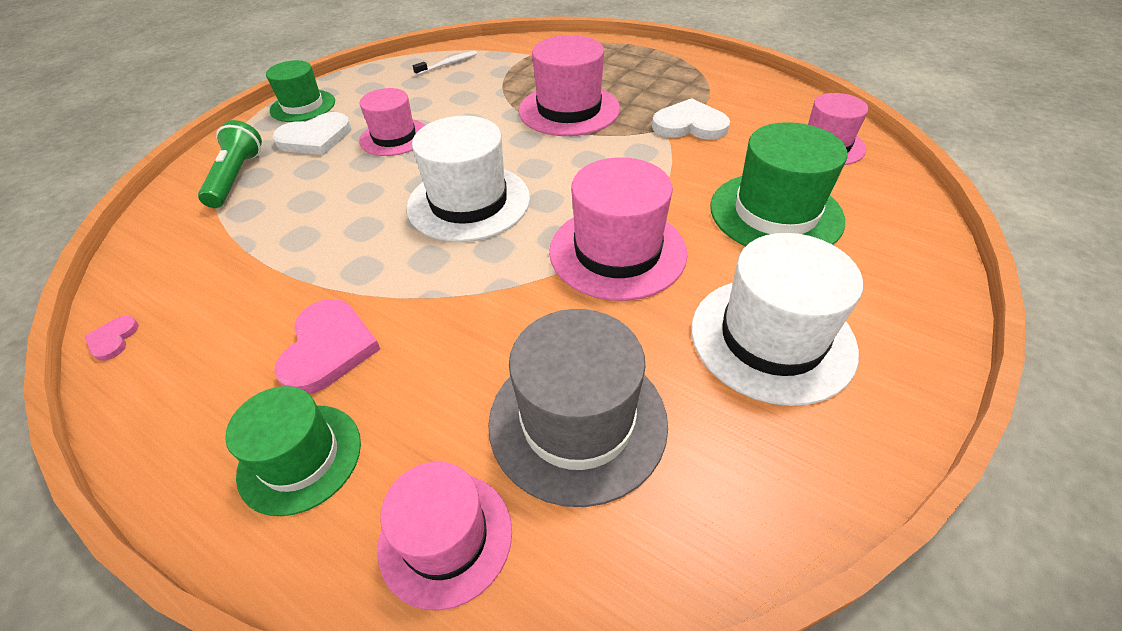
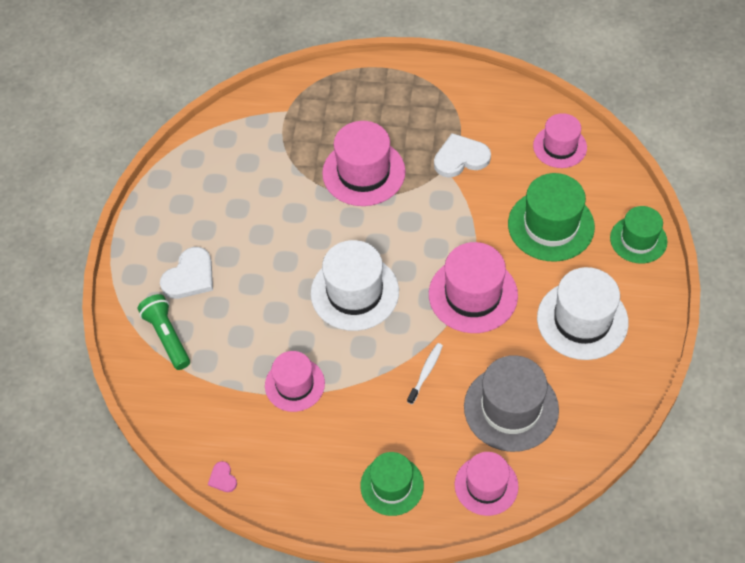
camera: 25 degrees left, 10 degrees up
(303, 106) = (144, 246): green hat -> green hat (638, 240)
(328, 348) = (354, 428): pink heart -> none
(394, 137) = (251, 252): pink hat -> pink hat (294, 384)
(447, 64) = (224, 149): white toothbrush -> white toothbrush (425, 373)

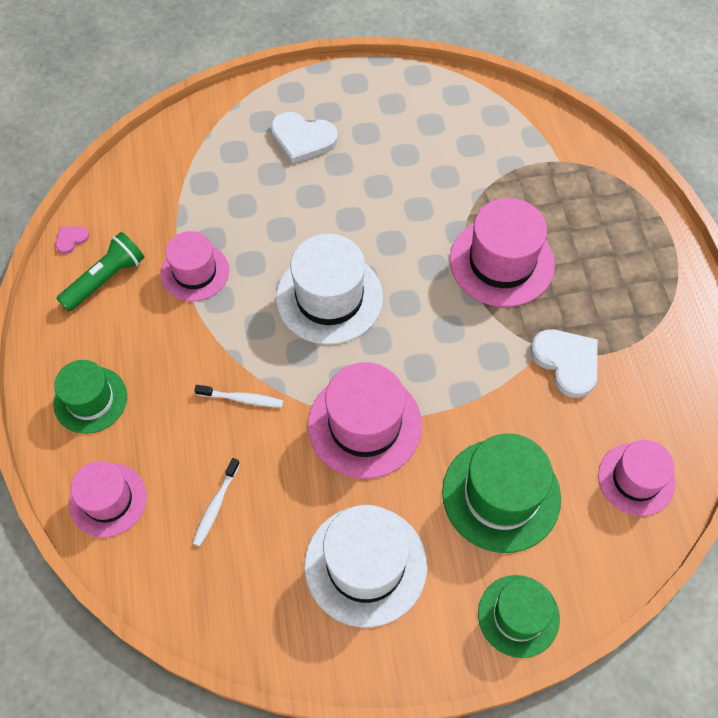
camera: 70 degrees right, 5 degrees up
(167, 336) = (224, 142): green flashlight -> green flashlight (106, 279)
(511, 408) = (216, 505): grey hat -> white toothbrush

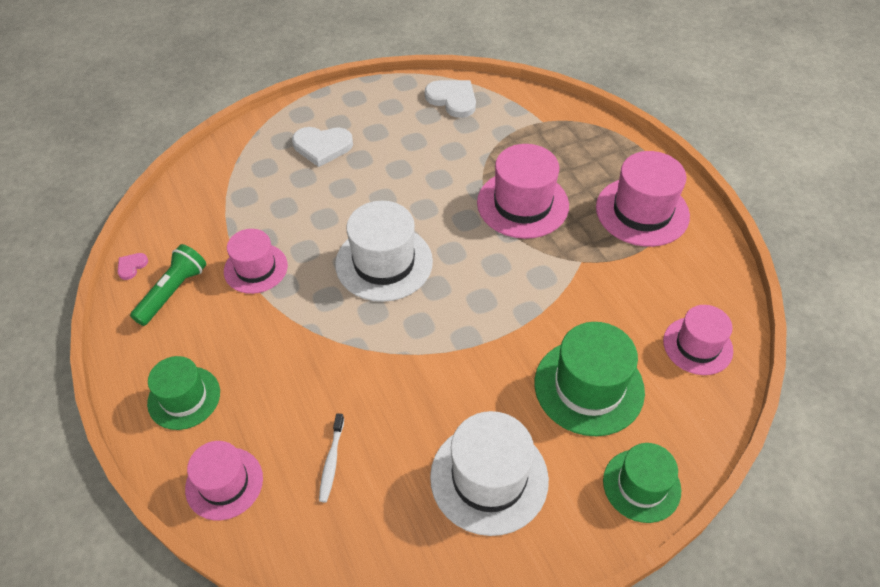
camera: 15 degrees left, 10 degrees down
(241, 399) = (329, 363): white toothbrush -> none
(364, 425) = (448, 358): pink hat -> pink hat (642, 211)
(566, 362) = (604, 268): white heart -> white heart (452, 99)

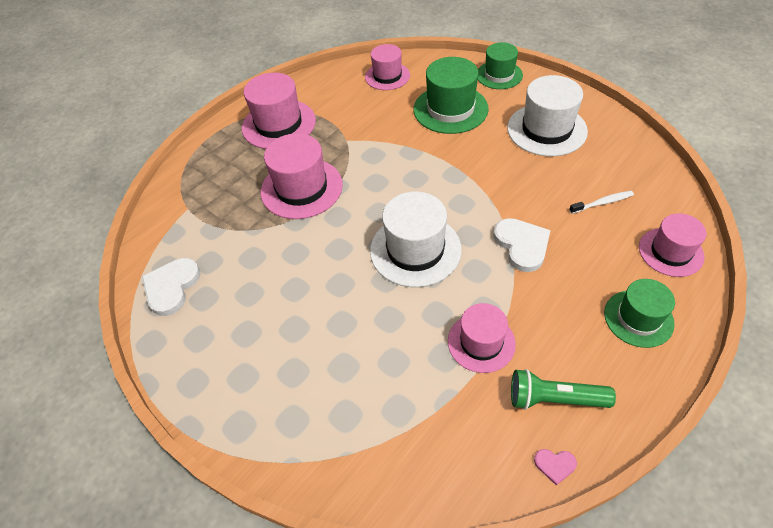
camera: 110 degrees left, 0 degrees up
(322, 146) = (288, 373): white heart -> white heart (522, 245)

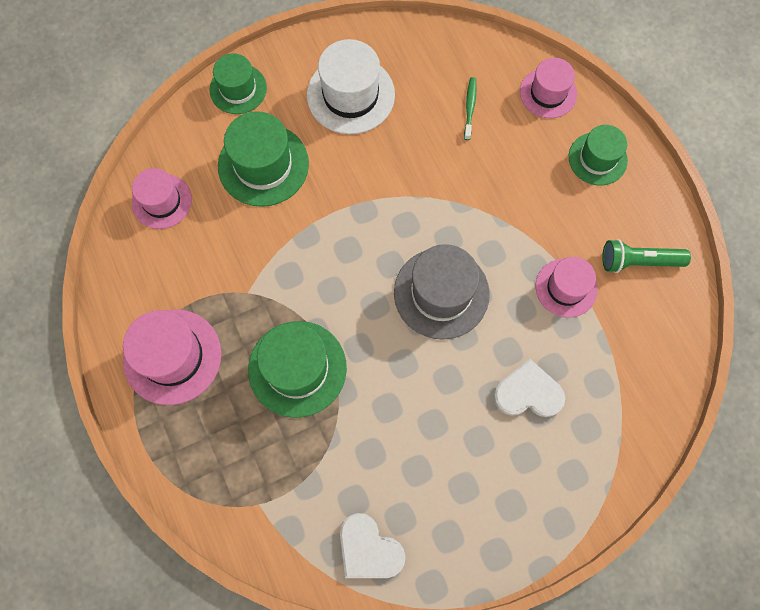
camera: 70 degrees left, 20 degrees up
(301, 188) = (297, 368): pink hat -> green hat
(415, 250) = (441, 293): white hat -> grey hat
(522, 245) = (483, 200): white heart -> white heart (528, 392)
(554, 399) = (638, 261): green flashlight -> green flashlight turned 60 degrees clockwise
(555, 465) = (688, 291): pink heart -> none
(602, 203) = (470, 108): white toothbrush -> green toothbrush

